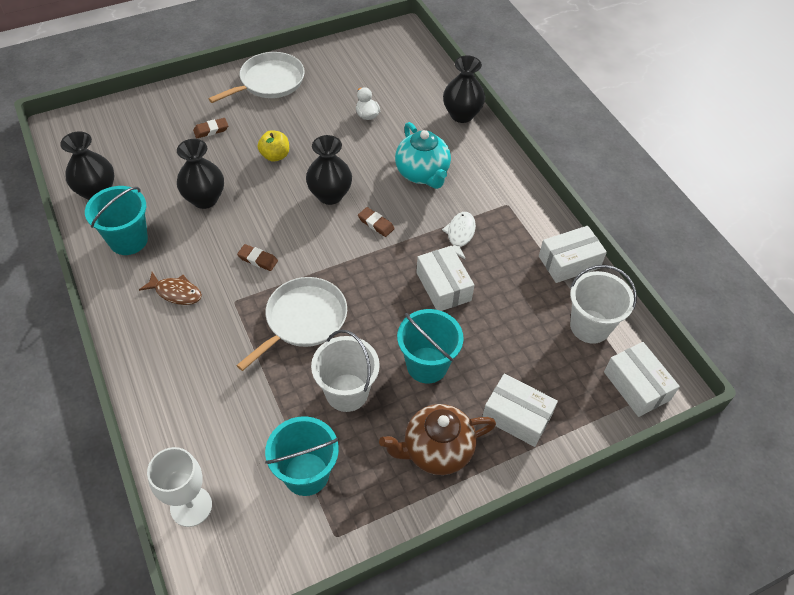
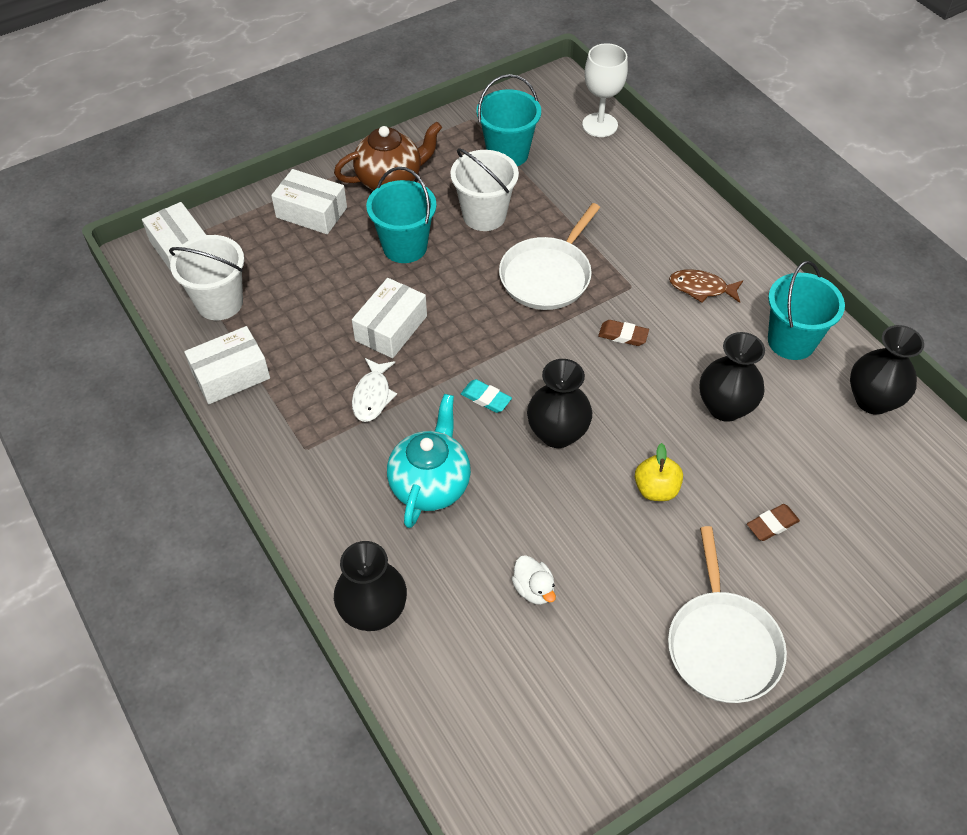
camera: 175 degrees right, 0 degrees up
(269, 82) = (722, 644): white pan -> white pan turned 45 degrees counterclockwise
(376, 224) = (486, 398): brown eraser -> turquoise eraser
(422, 174) = (430, 484): turquoise teapot -> turquoise teapot turned 45 degrees clockwise
(443, 286) = (391, 328): white box -> white box turned 60 degrees clockwise

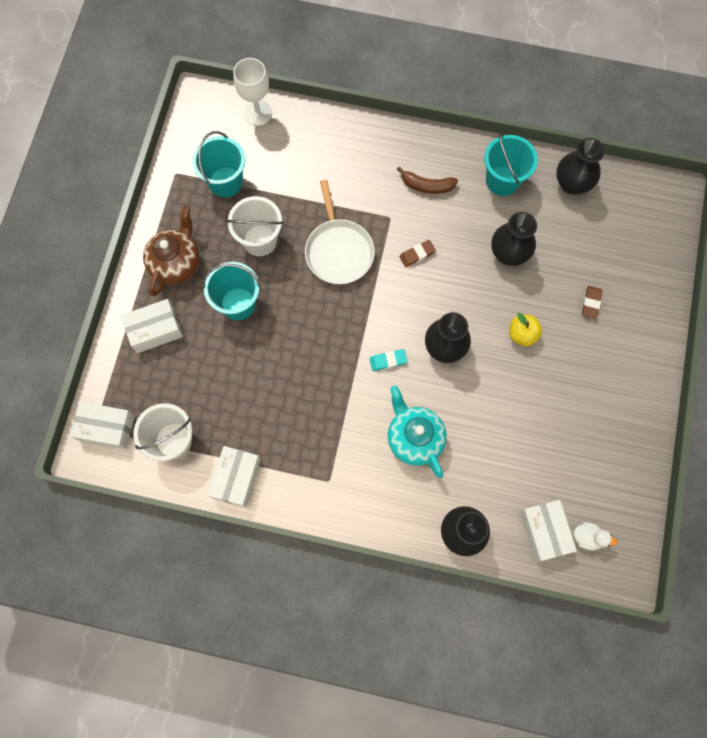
camera: 45 degrees left, 20 degrees up
(372, 396) = (328, 416): white fish -> none
(391, 328) = (291, 365): white box -> white box (544, 531)
(533, 589) = (521, 445): white duck -> white duck (587, 537)
(701, 288) = (427, 186): brown fish -> brown banana
(722, 644) = (627, 390): white pan -> none

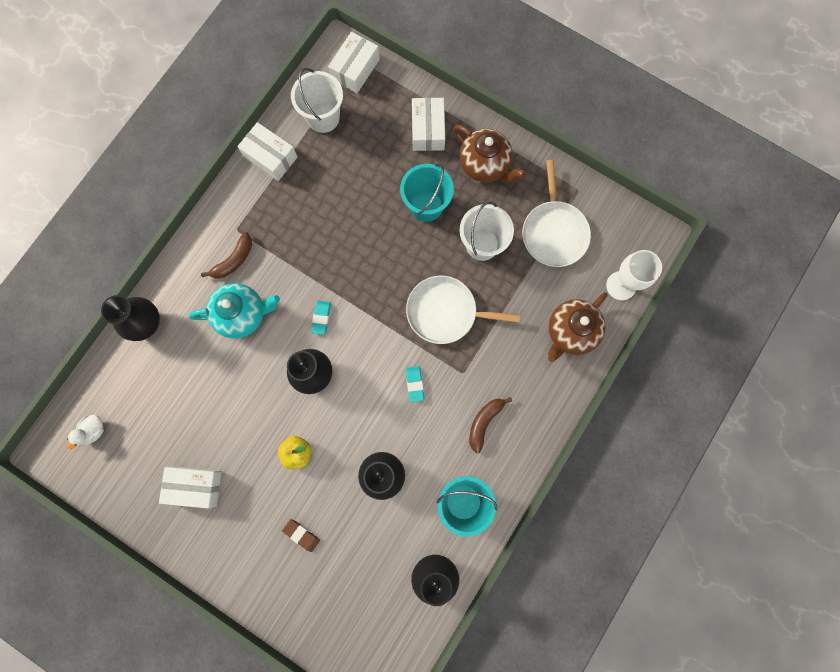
camera: 110 degrees right, 5 degrees up
(225, 182) = (554, 232): turquoise bucket -> white pan
(316, 141) = (571, 332): none -> brown teapot
(362, 470) = (233, 260): none -> brown banana
(417, 254) = (415, 384): brown eraser -> turquoise eraser
(544, 531) = (115, 395): white box -> white box (195, 486)

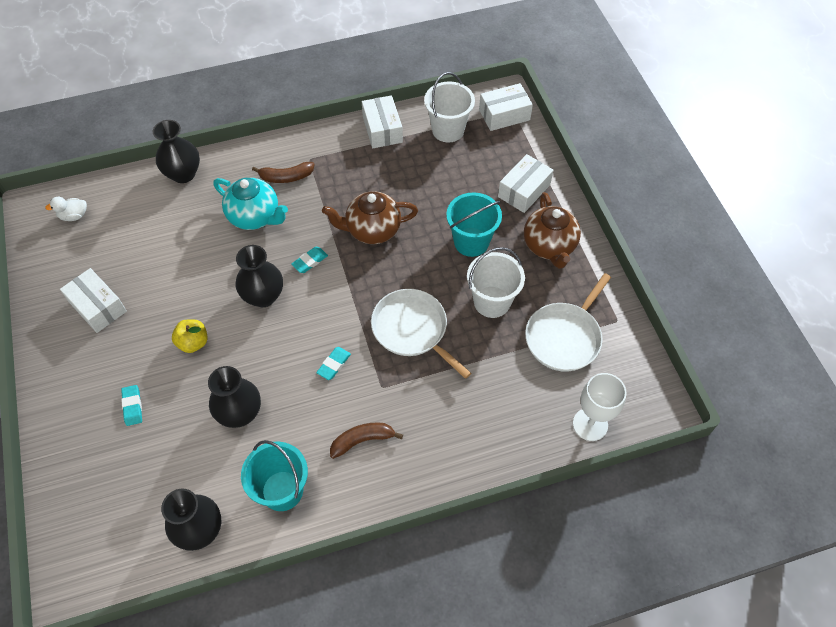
camera: 40 degrees right, 20 degrees down
(301, 535) = (132, 406): brown eraser -> turquoise eraser
(571, 332) = (508, 427): brown teapot -> brown teapot (372, 230)

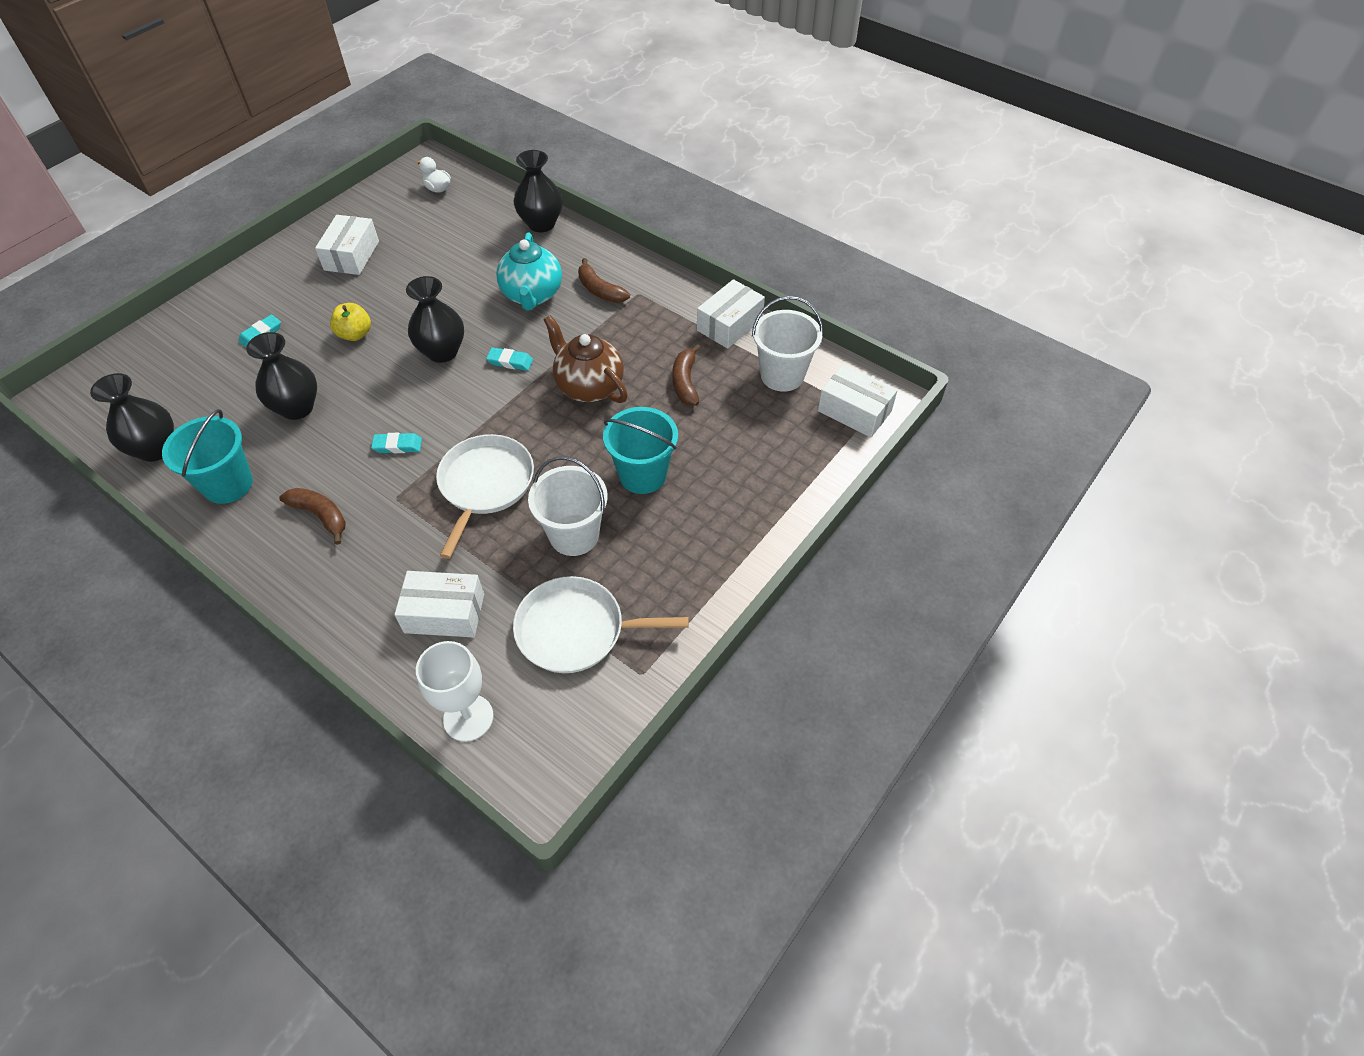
camera: 55 degrees right, 5 degrees down
(412, 179) = (685, 382): none -> brown banana
(524, 191) = (758, 485): white box -> white box (444, 613)
(549, 246) = (698, 549): brown teapot -> none

